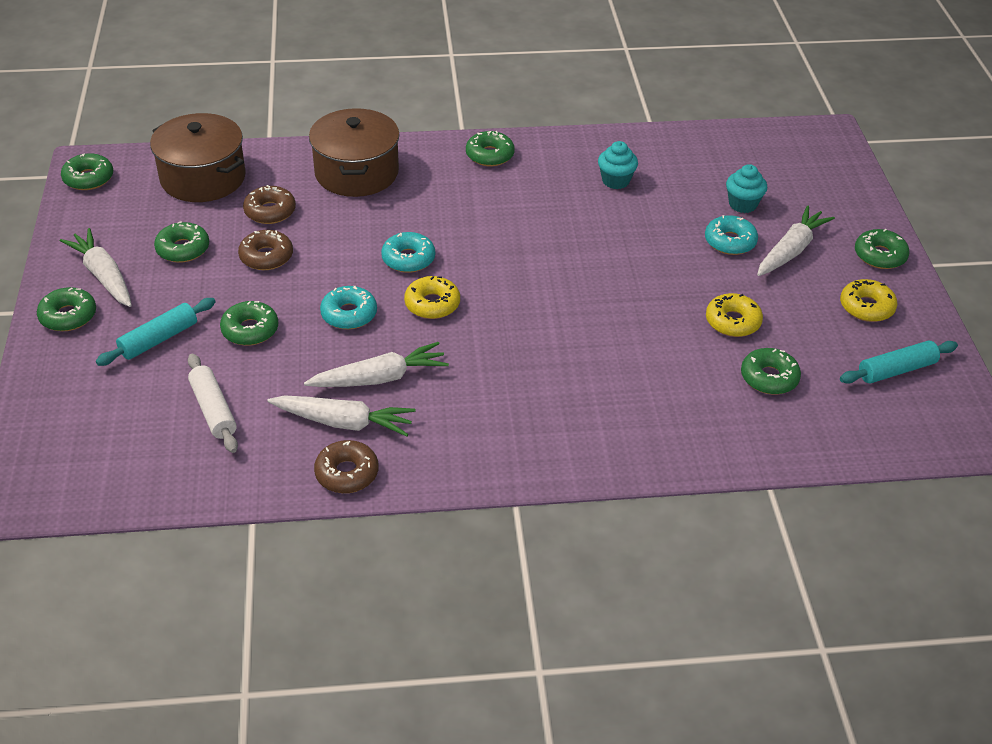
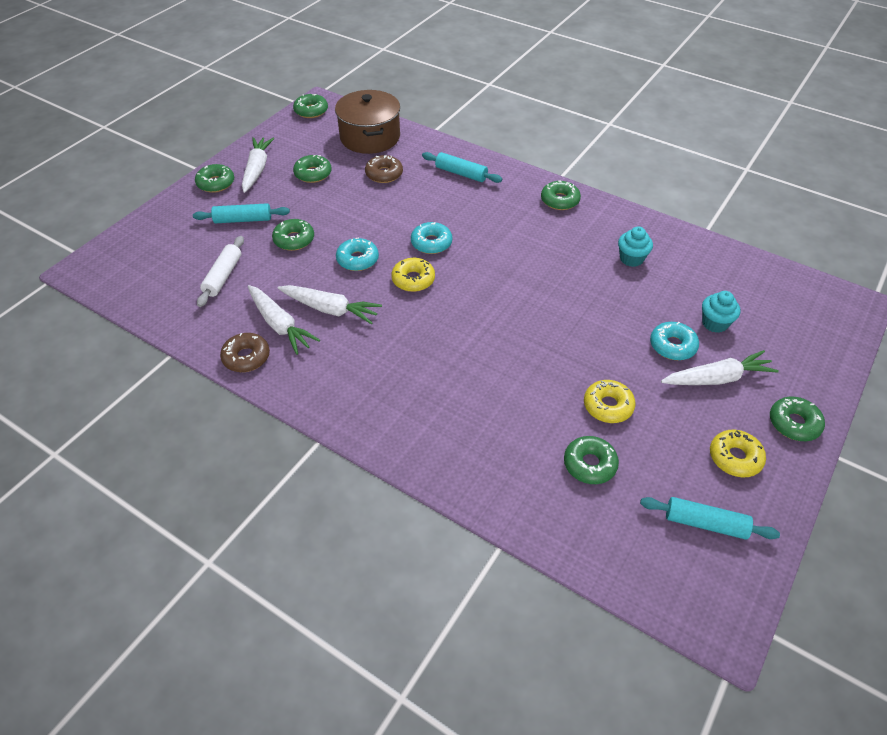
camera: 40 degrees right, 5 degrees up
(266, 256) = (351, 200): brown donut -> none
(356, 172) = (461, 173): brown pot -> turquoise rolling pin

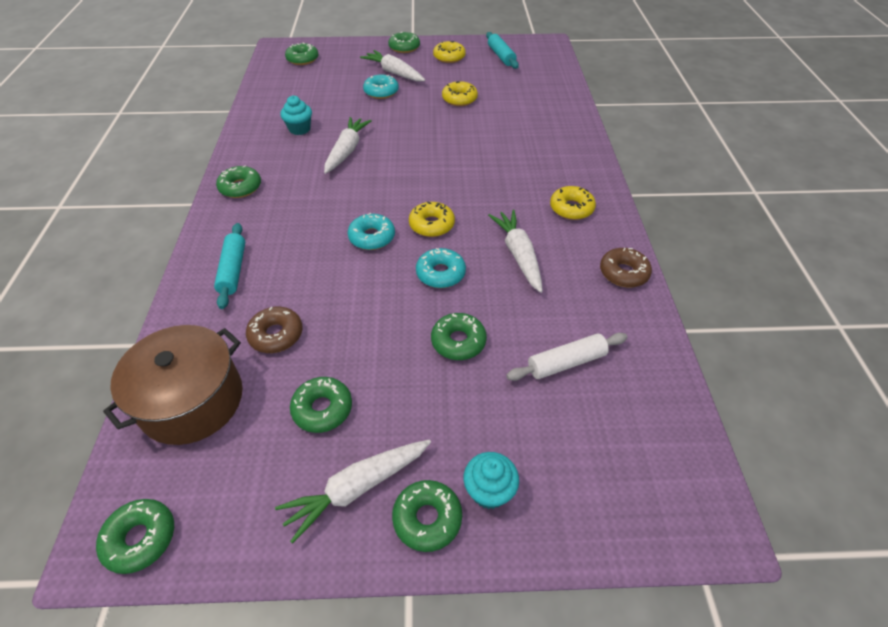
camera: 125 degrees left, 0 degrees up
(243, 220) = (470, 417): turquoise rolling pin -> none
(280, 325) = (570, 275): white carrot -> white carrot (347, 151)
(344, 377) = (571, 208): none -> yellow donut
(589, 464) = (509, 93): green donut -> green donut (302, 59)
(714, 323) = (343, 83): turquoise cupcake -> turquoise cupcake (489, 491)

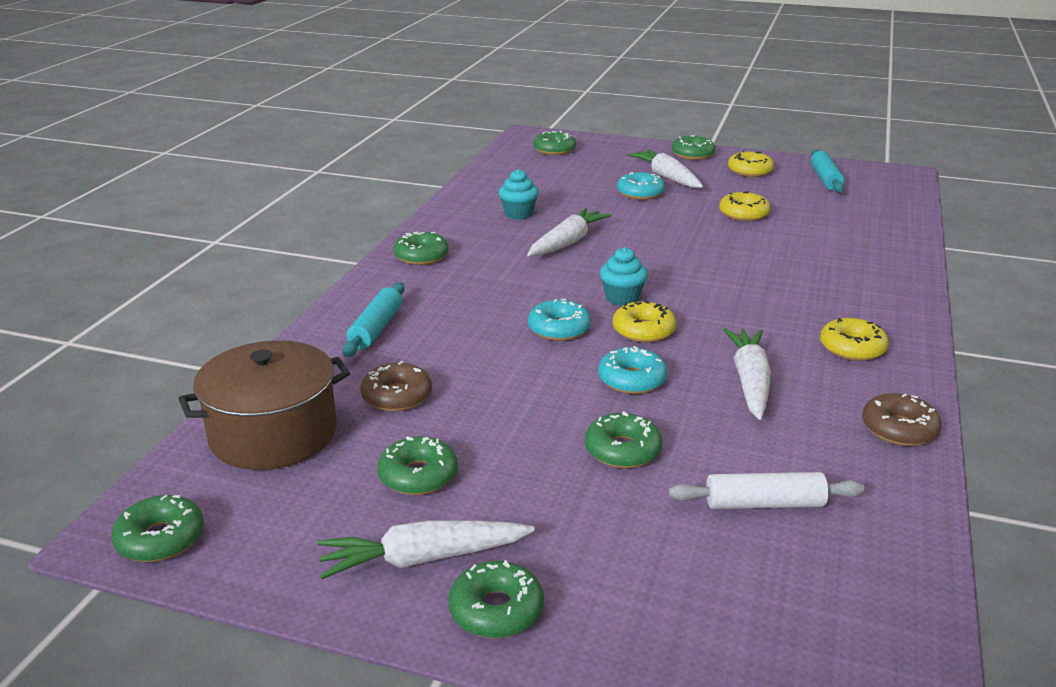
camera: 20 degrees right, 20 degrees down
(489, 491) = (590, 605): turquoise cupcake -> turquoise cupcake (622, 298)

